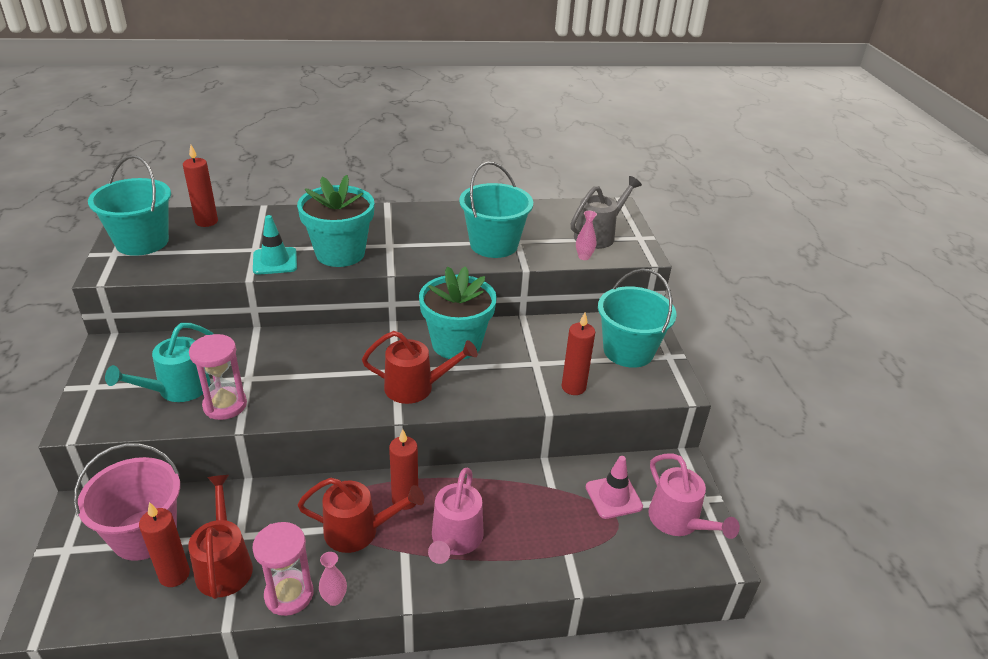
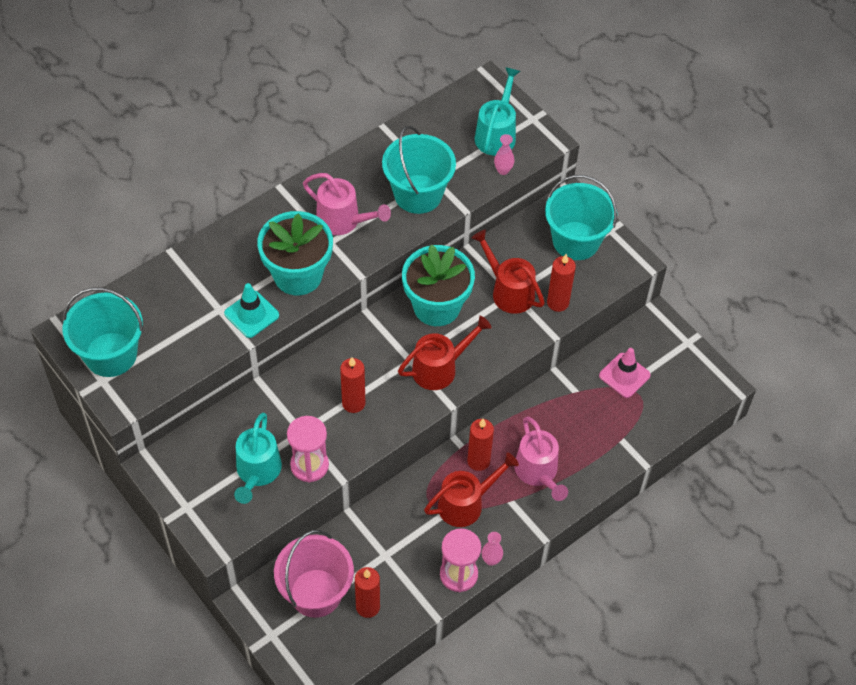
camera: 30 degrees left, 20 degrees up
(206, 221) = (140, 299): red candle -> red candle (353, 403)
(224, 564) = (395, 580): red watering can -> red watering can (508, 291)
(598, 235) = (497, 134): grey watering can -> turquoise watering can
(679, 522) = (680, 372): pink watering can -> pink watering can (344, 221)

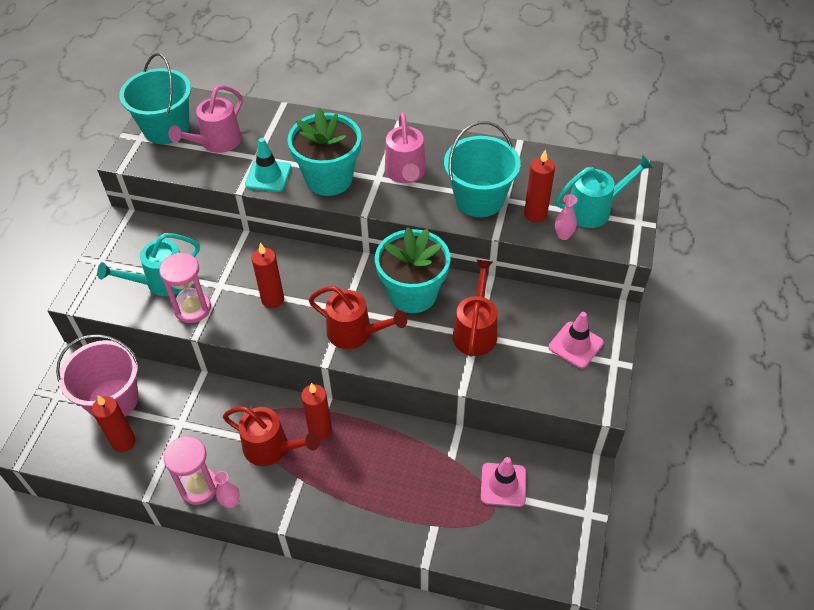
camera: 55 degrees right, 5 degrees down
(538, 473) = (345, 482): pink watering can -> pink watering can (216, 143)
(558, 302) = (499, 372): red candle -> red candle (535, 214)
(576, 241) = (575, 345): turquoise bucket -> pink traffic cone

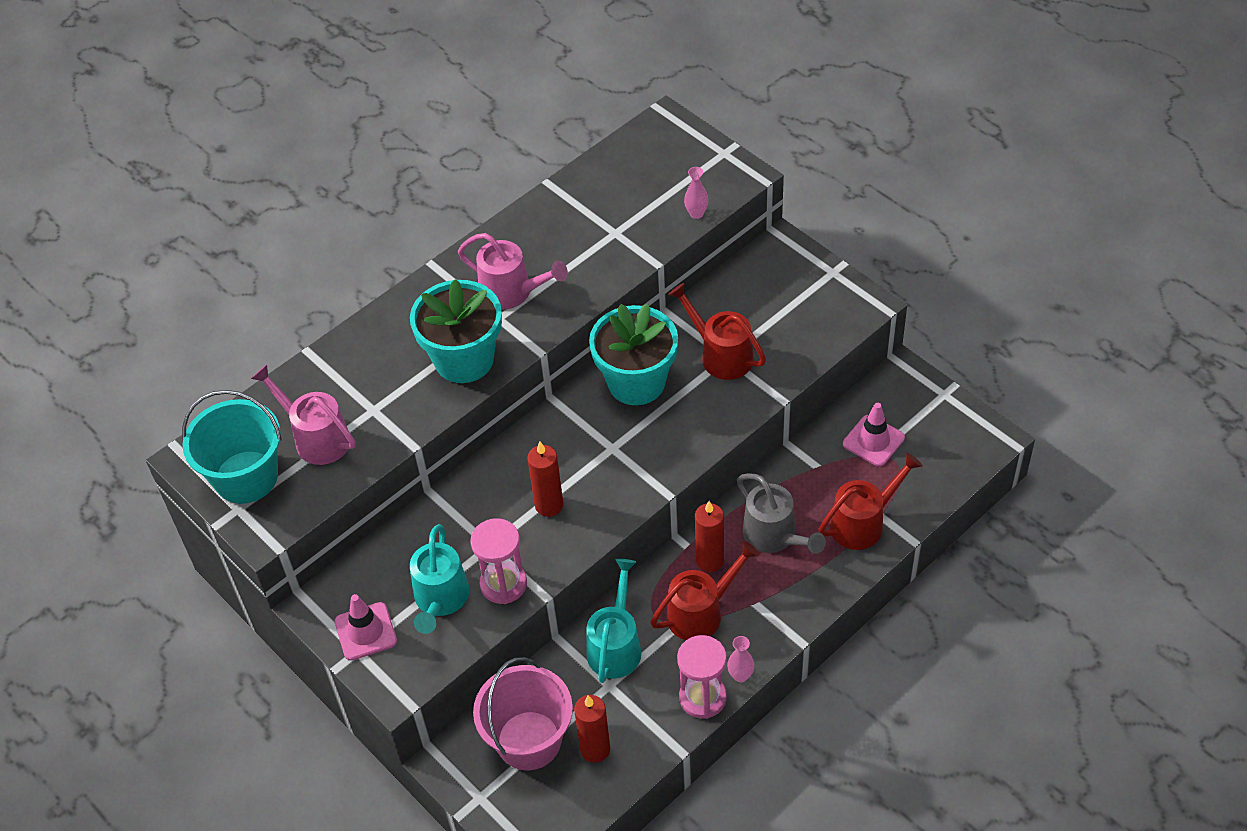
camera: 55 degrees left, 0 degrees up
(216, 143) = (316, 438): pink watering can -> pink watering can turned 150 degrees clockwise
(268, 176) = (413, 411): turquoise traffic cone -> none
(356, 333) = (649, 452): red watering can -> red watering can (863, 522)
(367, 462) = (775, 536): none -> grey watering can
(479, 199) = (598, 252): turquoise bucket -> none
(535, 214) = (653, 220): red candle -> none
(575, 345) = (794, 289): pink traffic cone -> pink traffic cone (365, 631)
(595, 209) = (683, 174): turquoise watering can -> turquoise watering can (615, 645)

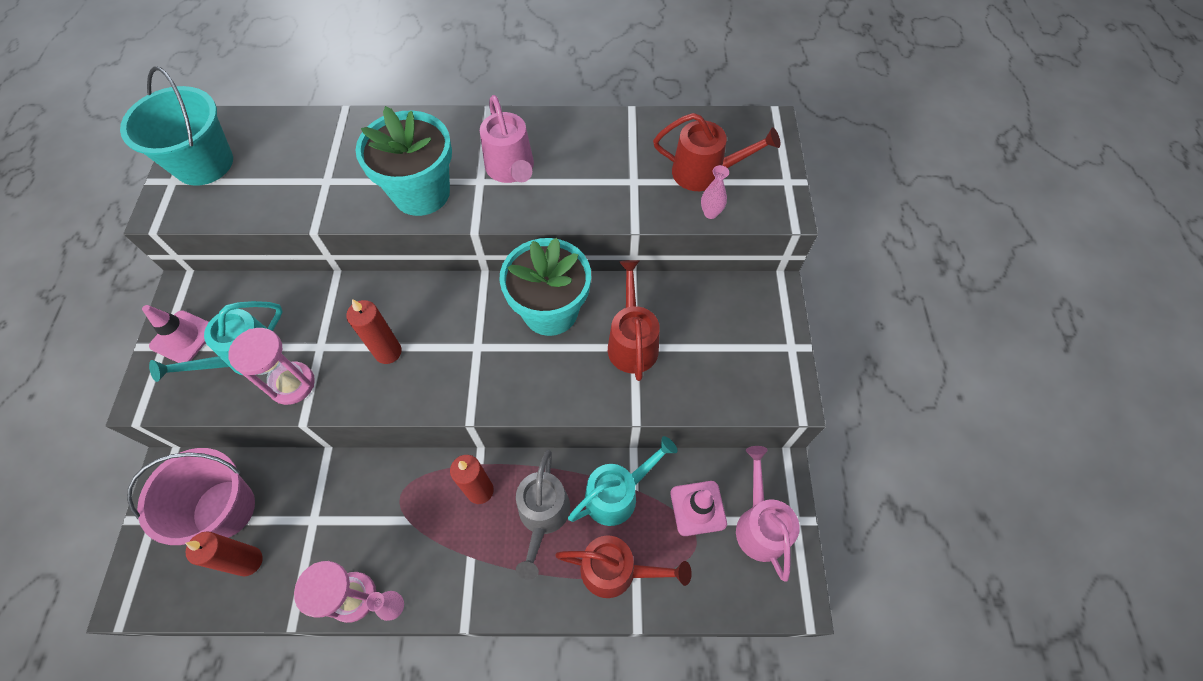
camera: 40 degrees right, 10 degrees up
(316, 438) = (272, 171): pink watering can -> pink watering can (759, 524)
(615, 645) = (351, 493): turquoise watering can -> turquoise watering can (617, 494)
(701, 612) = (429, 526): red watering can -> red watering can (705, 173)

